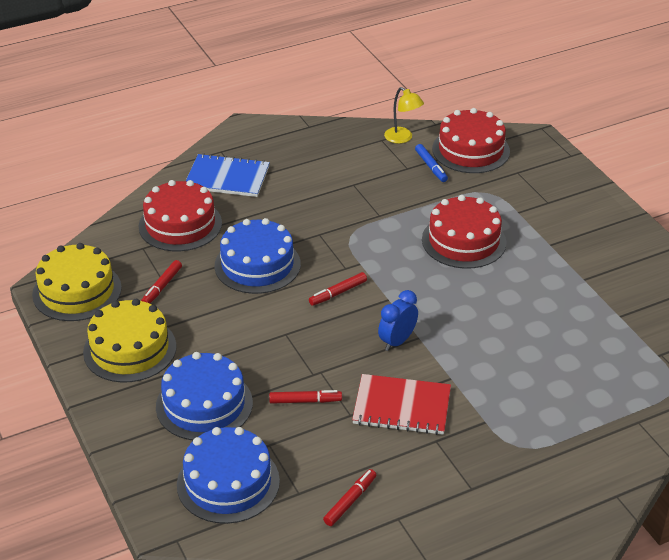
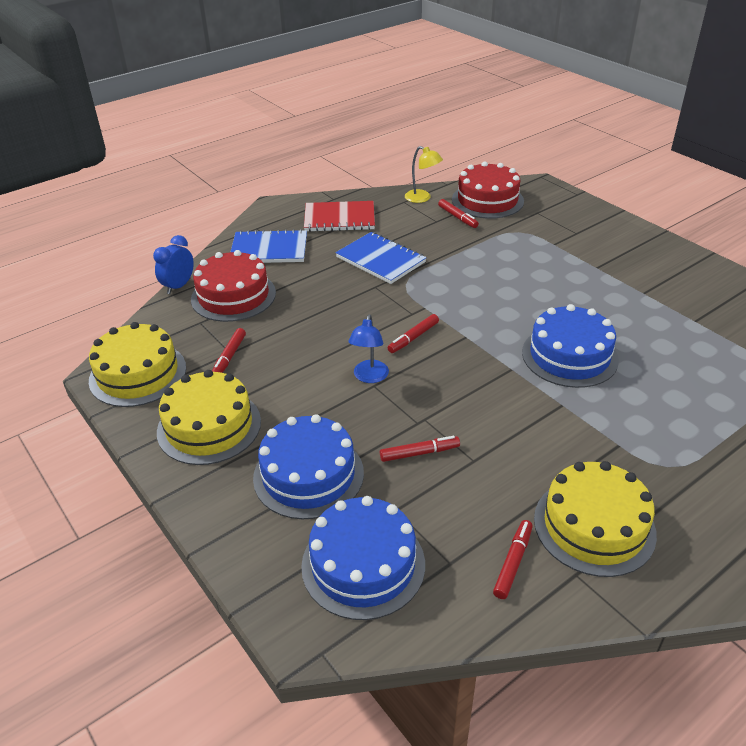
camera: 10 degrees left, 0 degrees up
(257, 265) = (323, 322): blue cake -> blue cake (569, 356)
(284, 325) = (369, 377): none -> blue lamp
(334, 205) = (380, 260): none -> blue notebook
(397, 341) = (492, 376): blue clock -> blue clock (178, 286)
(402, 406) = (525, 443): red notebook -> red notebook (339, 218)
(430, 484) = (594, 526): none -> yellow cake
(431, 167) = (457, 217): blue marker -> red marker
(464, 241) = (515, 274): red cake -> none

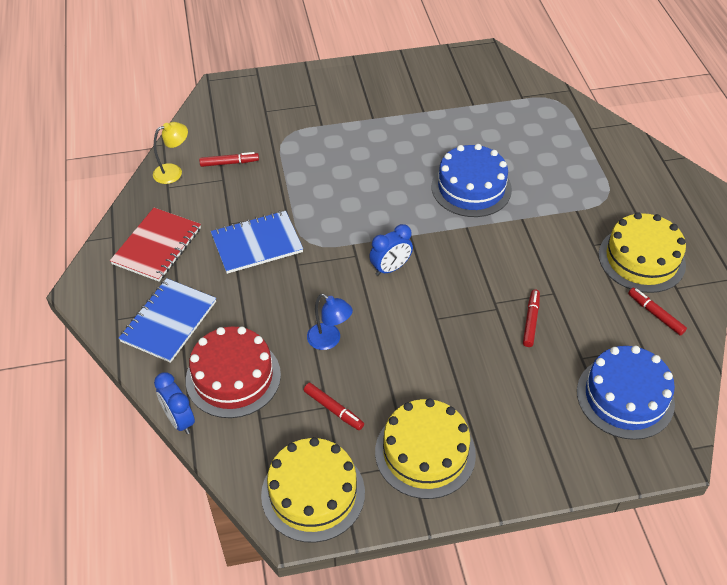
camera: 65 degrees left, 10 degrees up
(308, 475) = (520, 399): blue cake -> none
(369, 377) = (424, 317): blue lamp -> blue lamp (329, 340)
(413, 338) = (390, 268): red marker -> blue clock
(487, 200) = (217, 131): red cake -> none

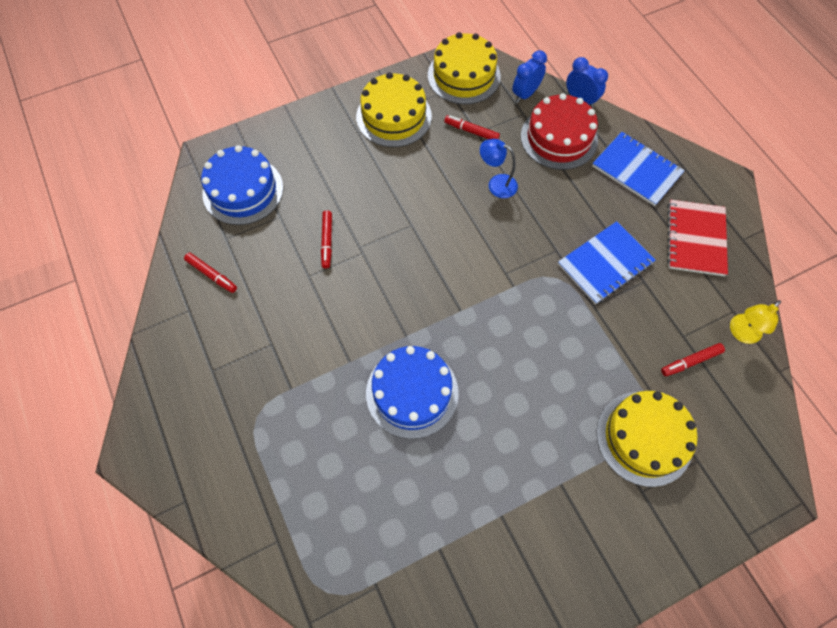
camera: 165 degrees right, 15 degrees up
(169, 321) = (636, 170): blue notebook -> blue notebook turned 60 degrees counterclockwise
(390, 268) = (468, 266): blue clock -> blue clock (525, 94)
(641, 259) = (221, 337): yellow cake -> yellow cake (644, 438)

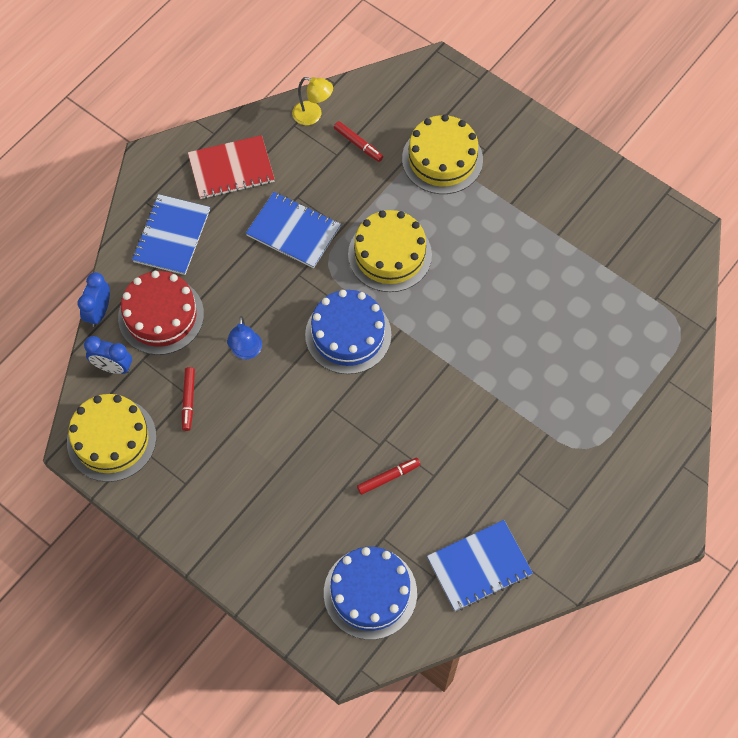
camera: 115 degrees left, 0 degrees up
(212, 275) = (479, 566): red marker -> blue notebook
(394, 116) = (202, 486): yellow cake -> yellow cake (390, 254)
(412, 393) = (497, 336): blue cake -> blue cake (348, 334)

